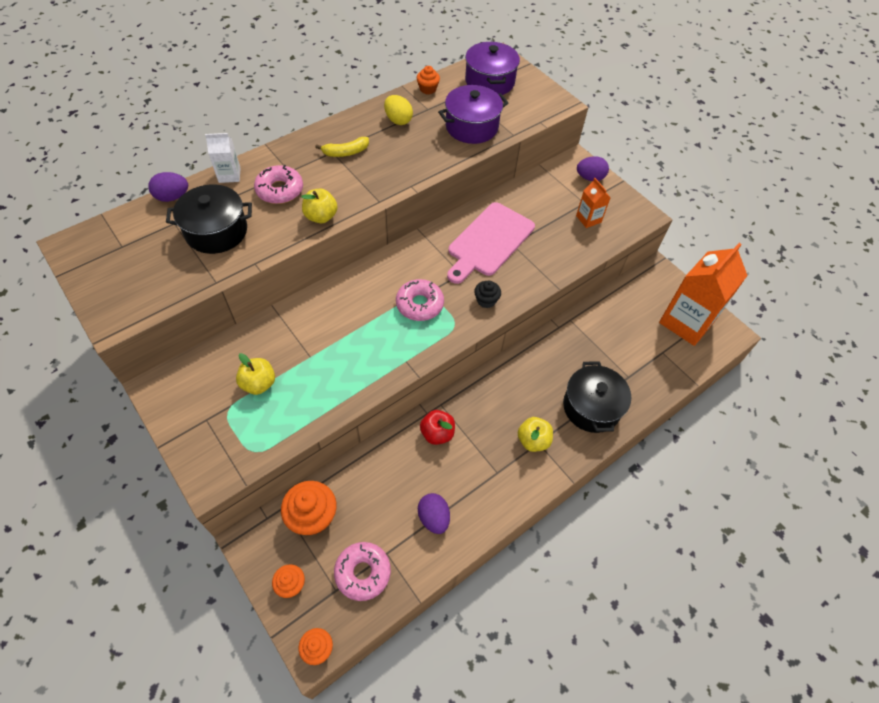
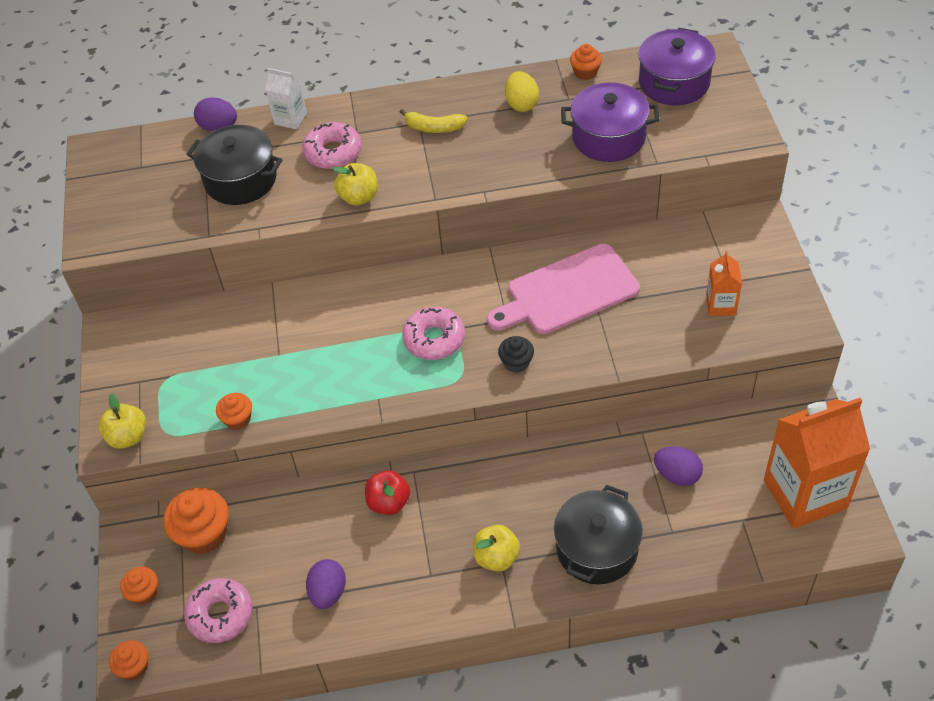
camera: 35 degrees right, 5 degrees down
(259, 384) = (210, 364): yellow apple -> yellow apple (128, 437)
(307, 418) = (238, 419): none -> orange cupcake
(590, 178) = (762, 251): purple egg -> purple egg (677, 475)

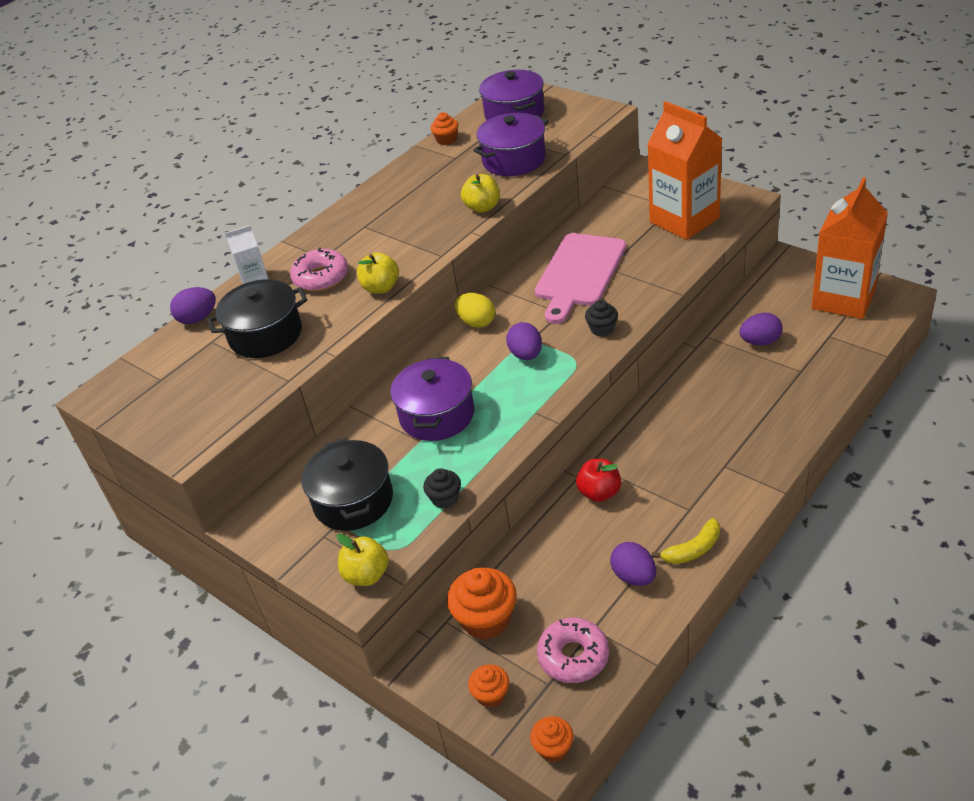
camera: 40 degrees left, 10 degrees down
(238, 419) = (445, 498): orange cupcake -> black cupcake
(313, 341) = (437, 415): none -> purple pot
(434, 128) = (380, 222): yellow banana -> yellow banana (693, 549)
(434, 339) = (526, 355): pink donut -> purple egg
(496, 557) = (717, 465): yellow apple -> yellow apple (482, 207)
(522, 104) = (426, 177): yellow egg -> yellow egg (476, 322)
(597, 549) = (771, 413): black pot -> black pot (353, 500)
(721, 305) = (684, 220): orange carton -> orange carton, size x2.15

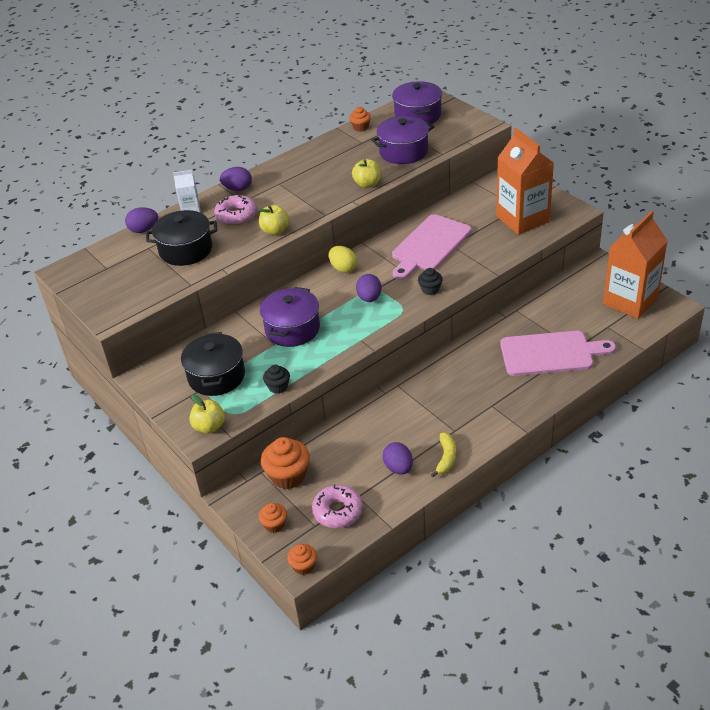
camera: 10 degrees right, 0 degrees up
(599, 493) = (396, 407): red apple -> none
(693, 549) = (446, 458): yellow banana -> yellow banana turned 60 degrees counterclockwise
(760, 342) = (554, 321): purple egg -> purple egg (238, 189)
(773, 383) = (551, 353): none -> pink cutting board

